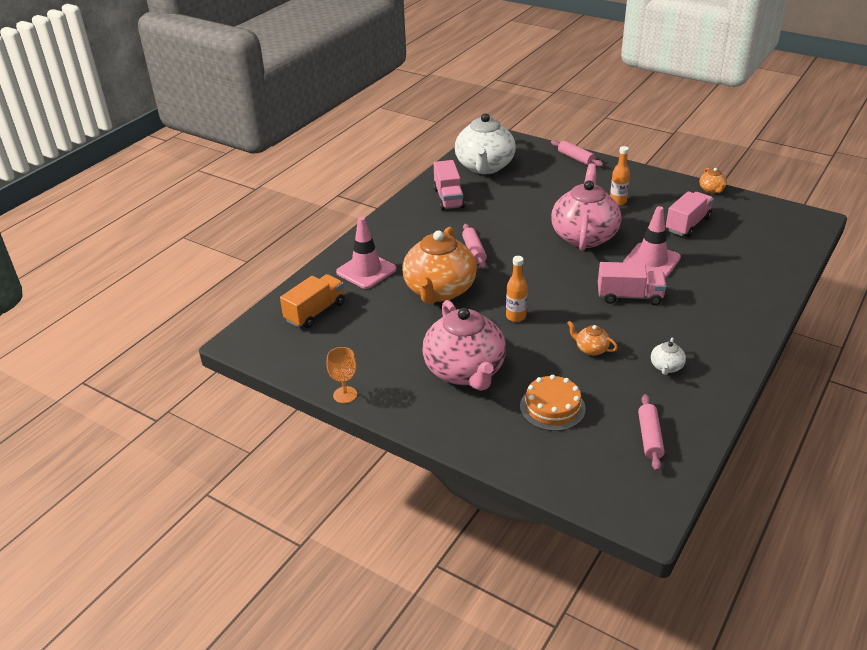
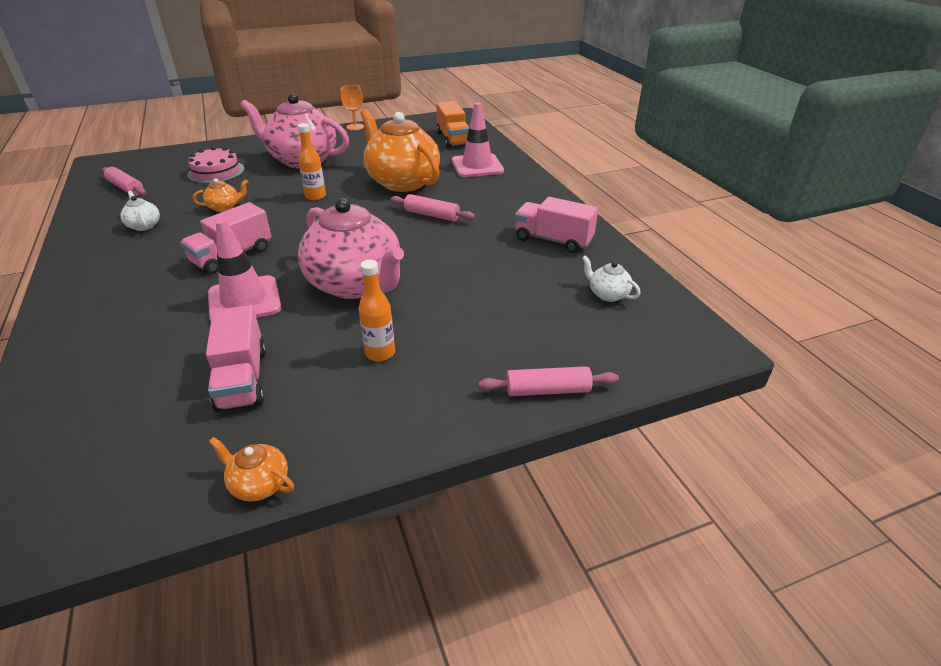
camera: 125 degrees right, 0 degrees up
(484, 167) = (607, 294): white teapot -> white teapot, size x0.41
(552, 407) = (216, 172): orange cake -> pink cake

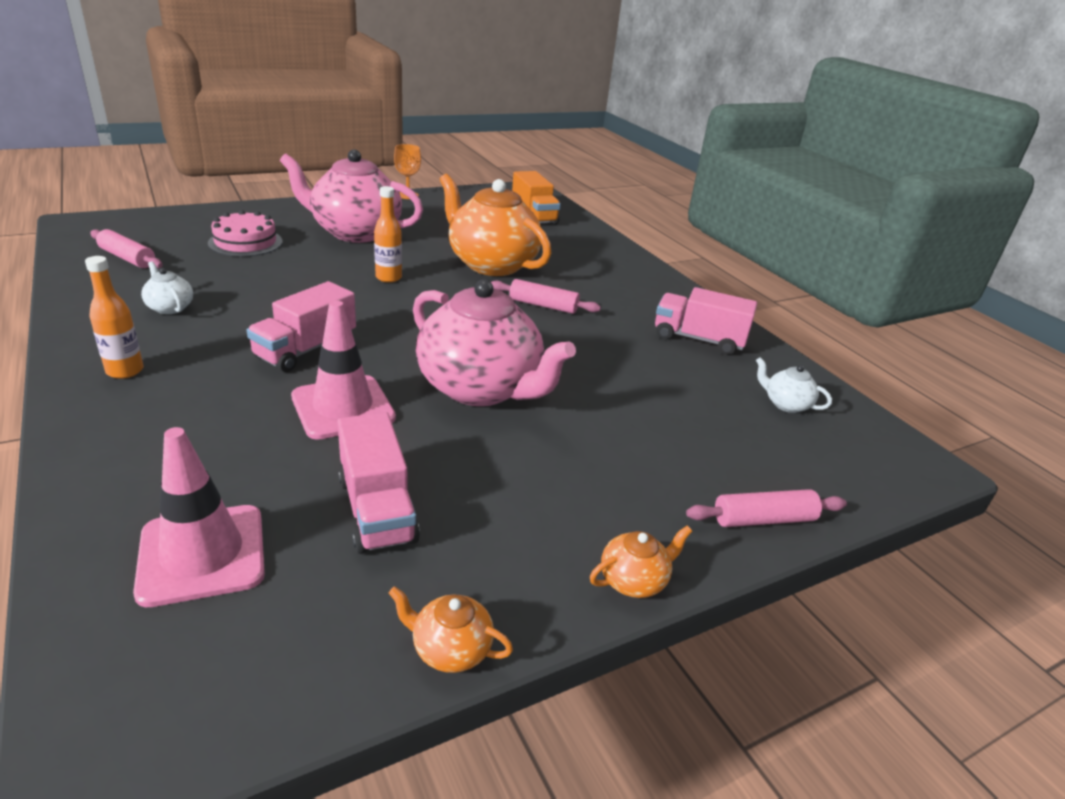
camera: 10 degrees left, 5 degrees down
(224, 207) = (273, 287): orange teapot -> orange teapot (634, 580)
(380, 353) = (544, 475): orange bottle -> orange bottle (125, 371)
(477, 166) = (575, 249): pink traffic cone -> pink traffic cone (202, 554)

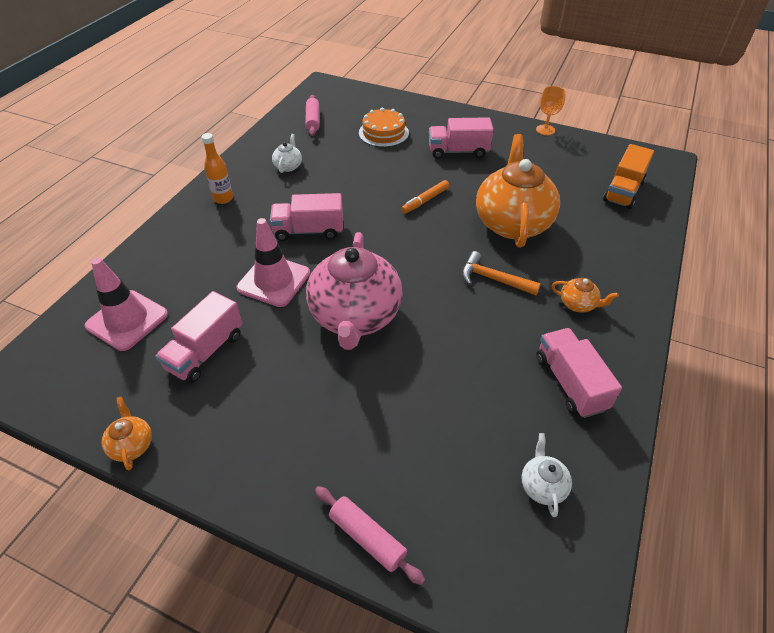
camera: 55 degrees right, 15 degrees up
(245, 242) = (383, 133): pink cake -> orange cake
(355, 232) = (458, 151): pink teapot -> pink truck
(388, 278) = (425, 200): orange bottle -> orange marker
(543, 305) = (493, 279): pink rolling pin -> orange hammer
(634, 580) = (242, 494): orange teapot -> orange teapot (578, 304)

